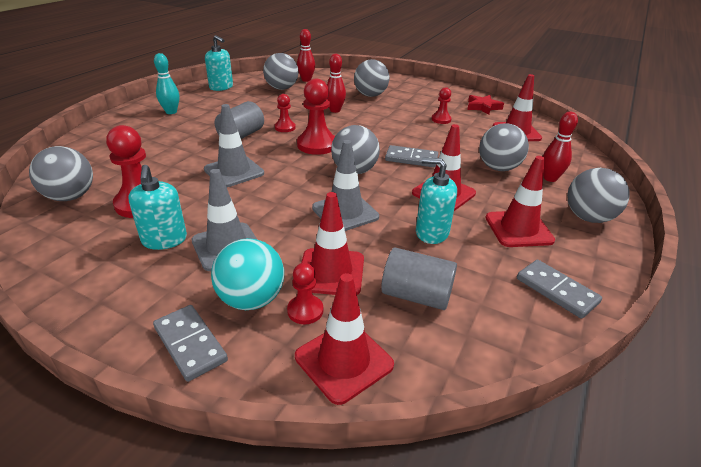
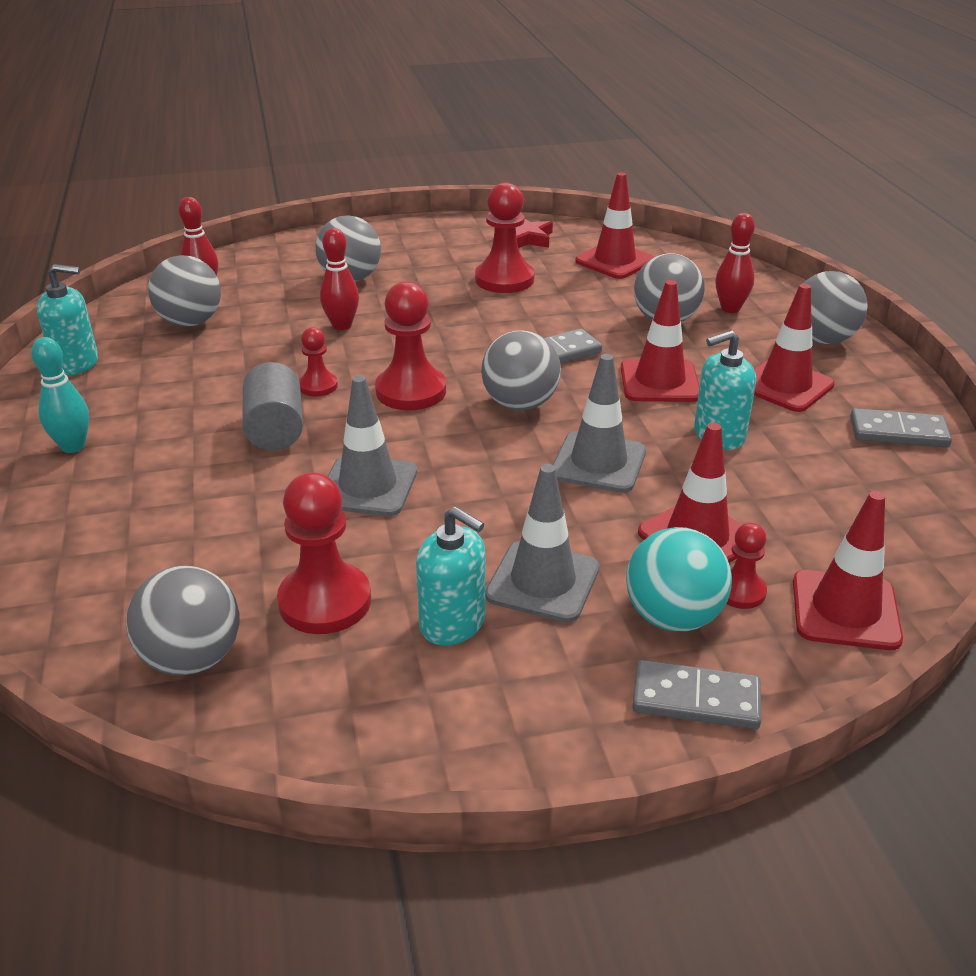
camera: 40 degrees left, 0 degrees up
(416, 295) = (805, 510): grey cylinder -> none
(441, 119) = (504, 279): red pawn -> red pawn, size x1.80

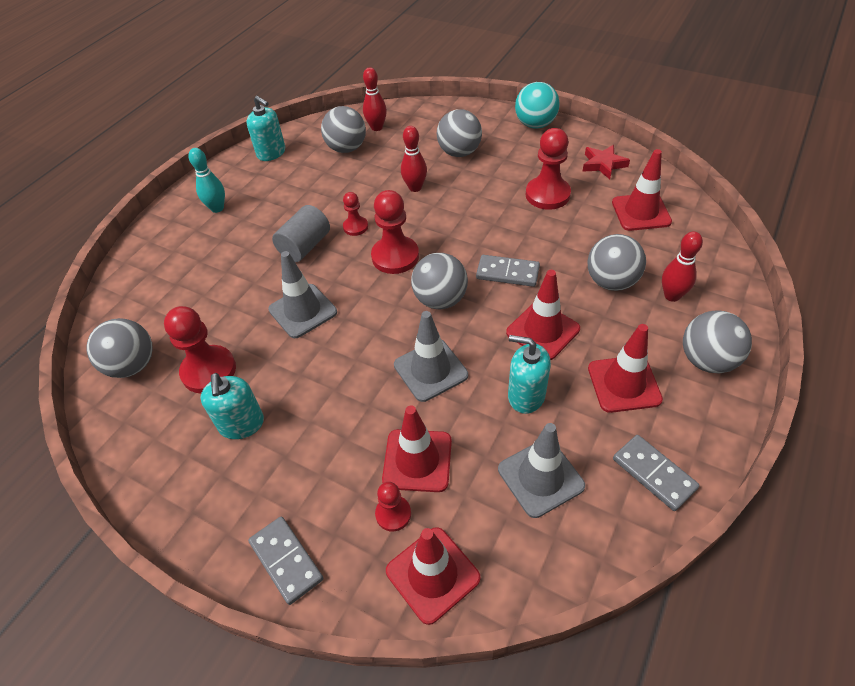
camera: 45 degrees right, 15 degrees up
(543, 582) = (307, 430): grey traffic cone -> grey traffic cone (540, 477)
(673, 617) = (339, 502): turquoise ball -> turquoise ball (535, 124)

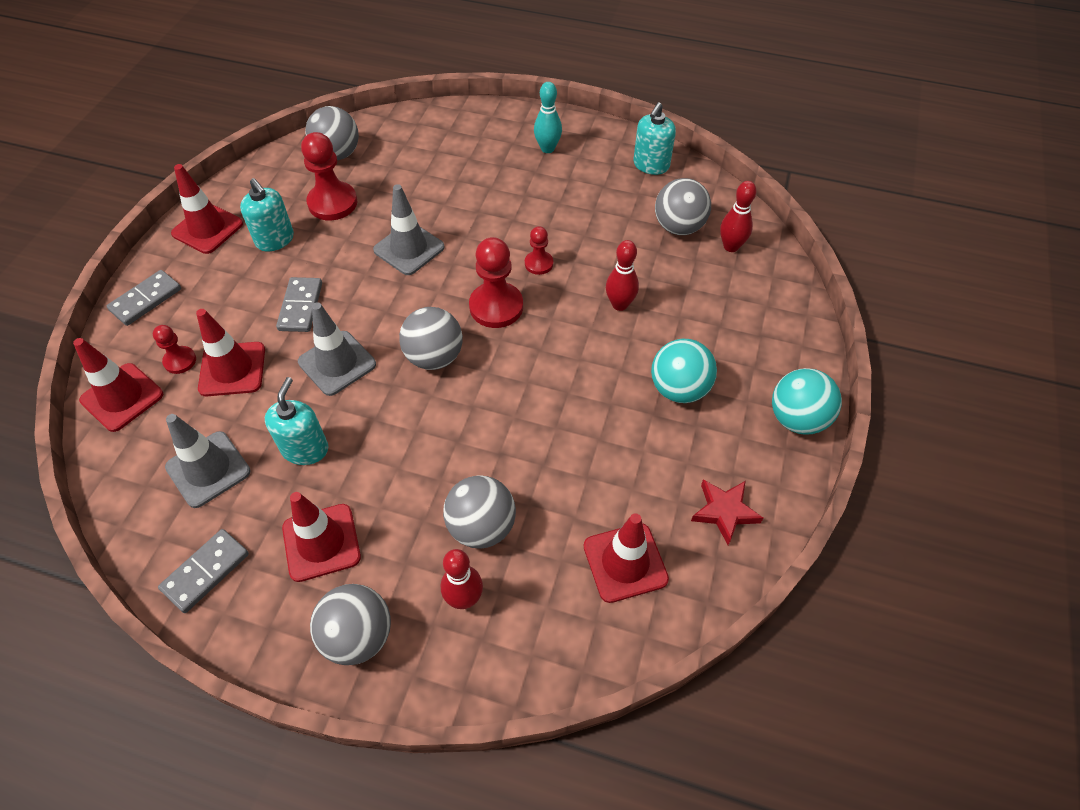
camera: 75 degrees right, 5 degrees up
(241, 424) = (275, 240): turquoise soap dispenser -> turquoise soap dispenser turned 105 degrees counterclockwise
(305, 246) = (501, 229): grey cylinder -> none
(459, 152) = (703, 338): grey ball -> none
(501, 169) = (679, 389): none -> turquoise ball
(507, 273) = (484, 415): grey domino -> grey domino (301, 306)
(543, 331) = (395, 457): red traffic cone -> red traffic cone (207, 229)
(547, 195) = (638, 446): red pawn -> none

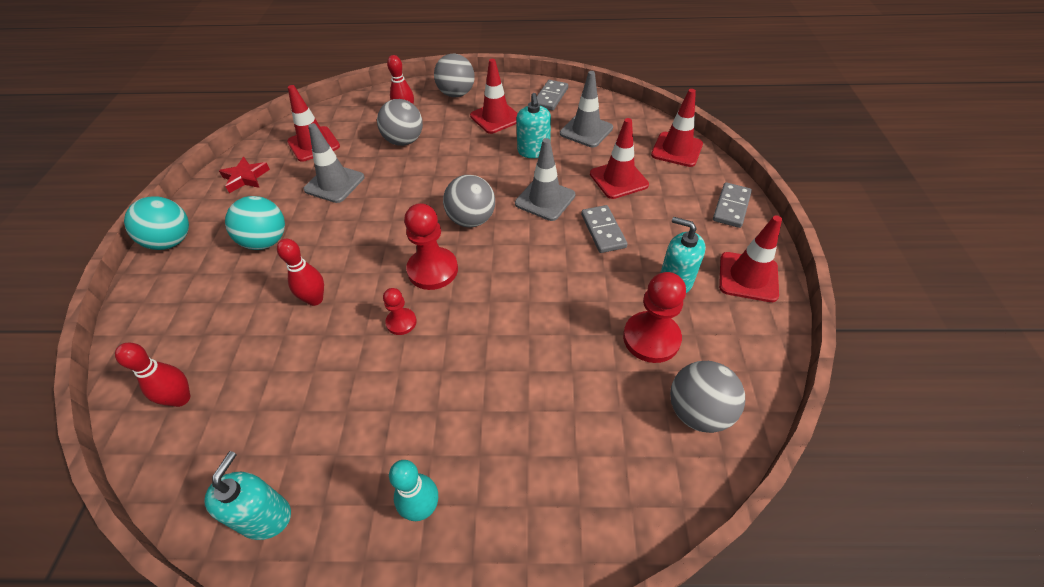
camera: 165 degrees right, 5 degrees down
(180, 361) = (660, 176): red pawn -> none
(409, 249) = (539, 306): grey traffic cone -> grey traffic cone (334, 183)
(678, 227) = (240, 411): grey ball -> none

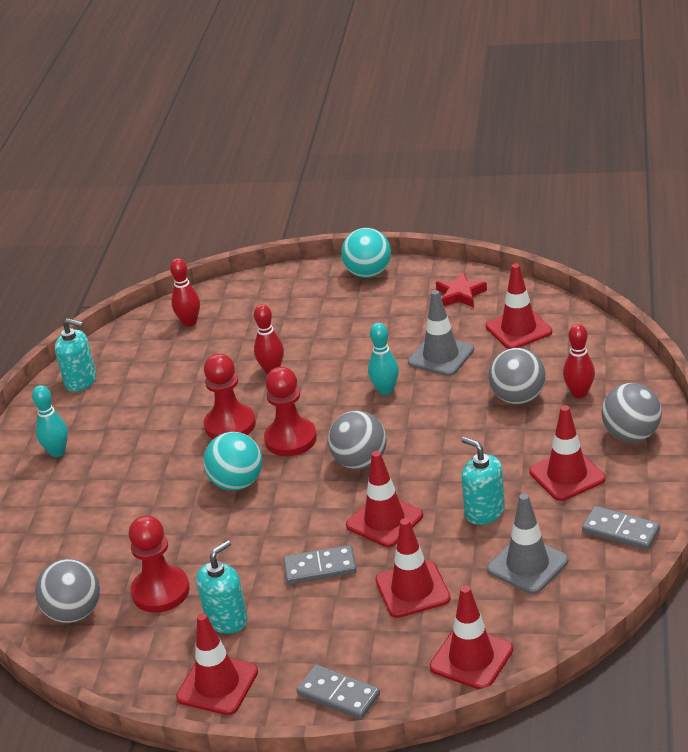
camera: 100 degrees right, 15 degrees down
(266, 241) = (356, 328): turquoise ball -> turquoise ball (237, 483)
(374, 213) = (385, 390): none -> turquoise bowling pin
(401, 322) = (230, 425): red pawn -> red pawn, size x1.80
(533, 151) = (484, 512): turquoise soap dispenser -> turquoise soap dispenser turned 45 degrees clockwise
(545, 199) = (384, 520): grey traffic cone -> red traffic cone

